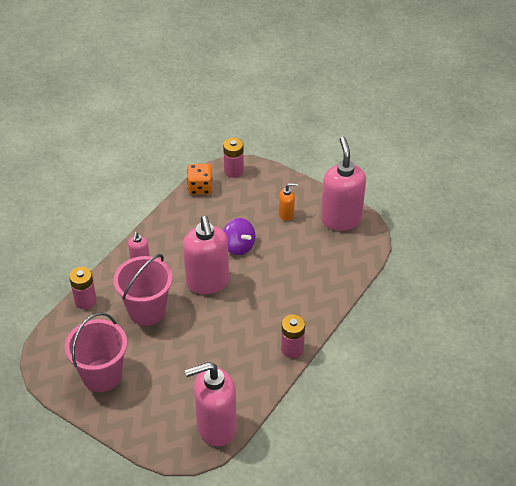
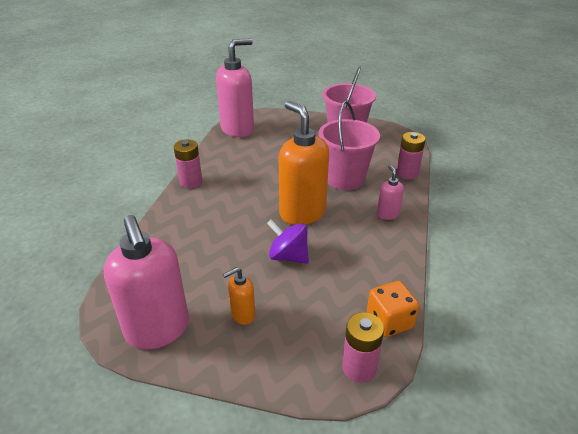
camera: 160 degrees right, 10 degrees down
(207, 282) = (302, 213): pink soap dispenser -> orange soap dispenser

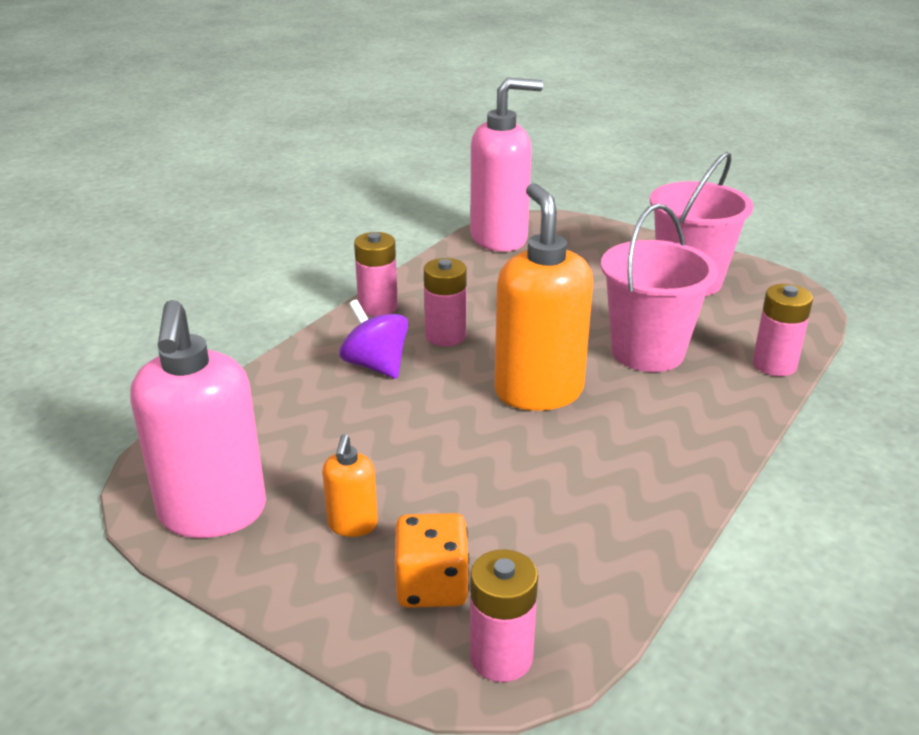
camera: 20 degrees right, 5 degrees down
(237, 191) = (445, 336): none -> pink battery
(242, 315) = (352, 525): orange soap dispenser -> orange soap dispenser turned 75 degrees counterclockwise
(288, 256) = (476, 455): purple spinning top -> purple spinning top (376, 365)
(387, 214) = (695, 426): pink soap dispenser -> none
(389, 321) = (597, 600): orange dice -> orange dice (432, 586)

